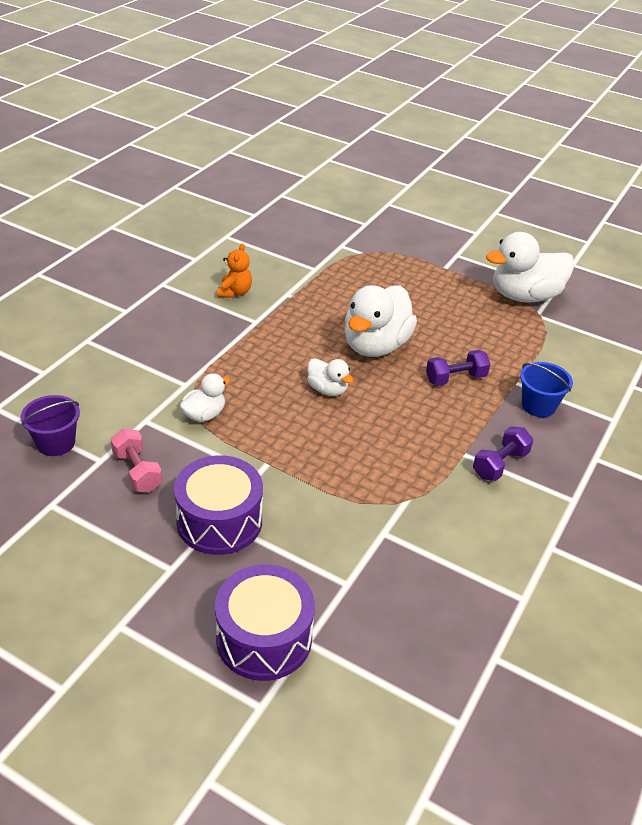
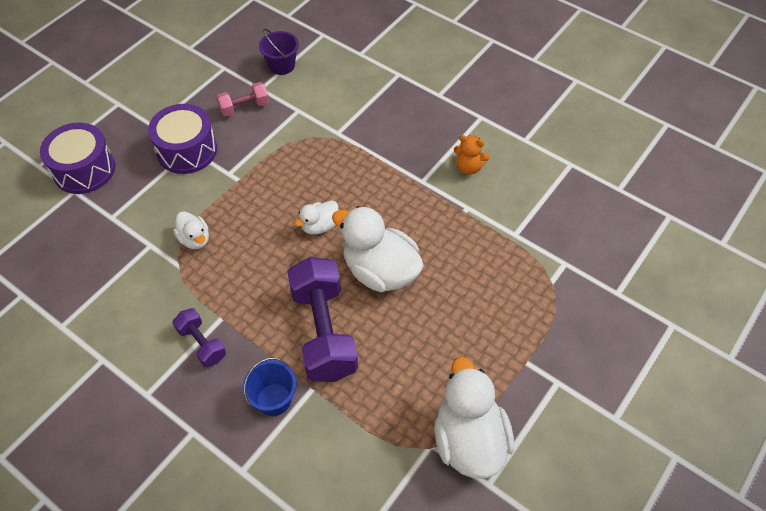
camera: 100 degrees right, 15 degrees up
(204, 415) = (299, 143): white duck -> white duck (195, 239)
(455, 378) = (324, 332): purple dumbbell -> purple dumbbell, size x1.97

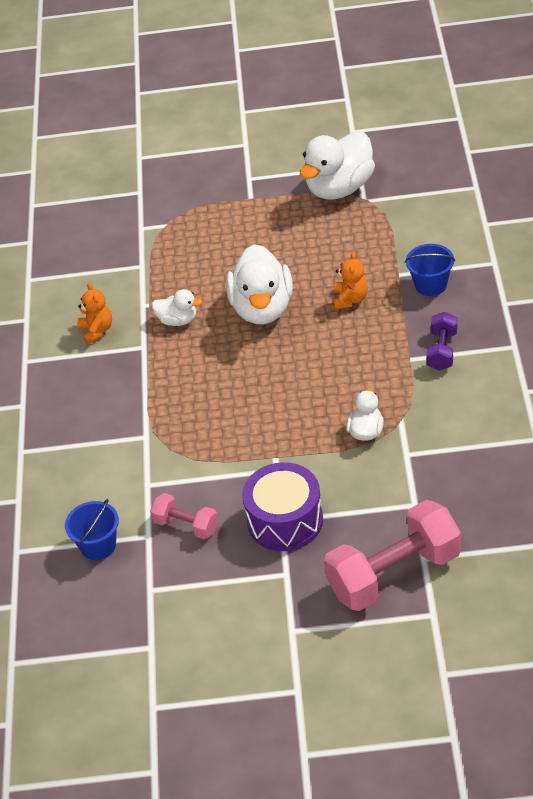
camera: 125 degrees left, 10 degrees down
(84, 169) = (394, 574): purple drum -> pink dumbbell
(282, 65) = (98, 545): purple bucket -> blue bucket
(319, 226) = (261, 370): white duck -> white duck (178, 320)
(324, 332) = (350, 299): purple dumbbell -> orange teddy bear

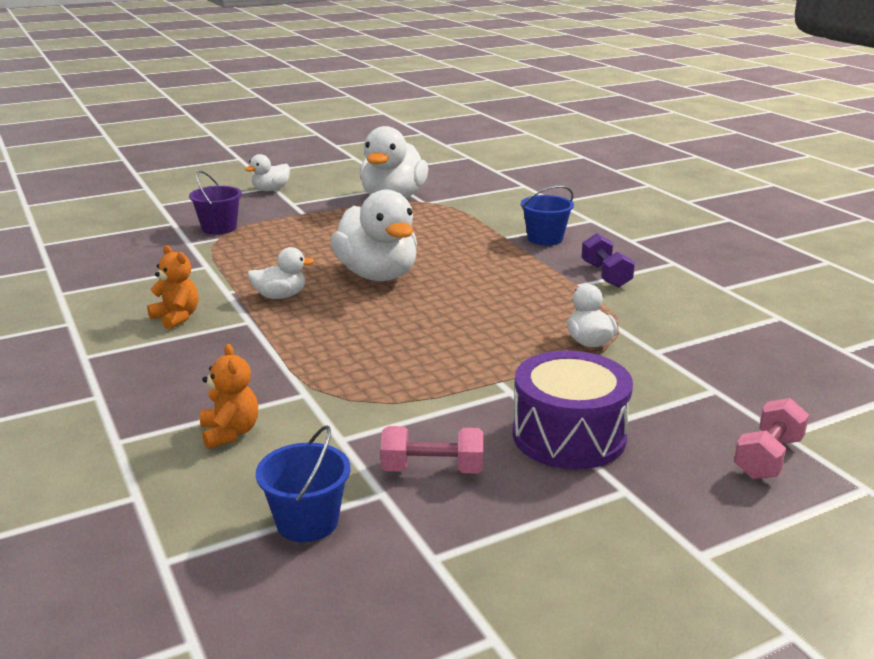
camera: 30 degrees left, 20 degrees down
(172, 209) = (219, 228): none -> purple bucket
(241, 150) = (271, 190): none -> white duck
(350, 299) = (471, 257): orange teddy bear -> orange teddy bear (230, 433)
(394, 574) = (768, 458): pink dumbbell -> pink dumbbell, size x0.51

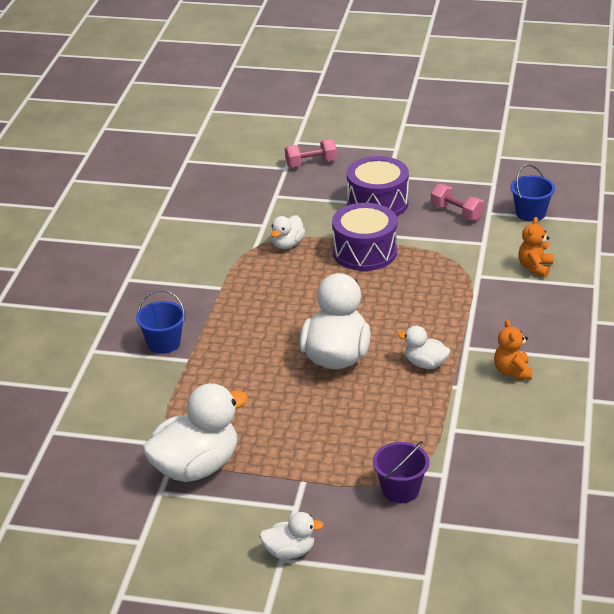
camera: 140 degrees left, 10 degrees up
(486, 367) = (364, 252): none -> purple drum
(606, 275) = (189, 287): purple dumbbell -> none

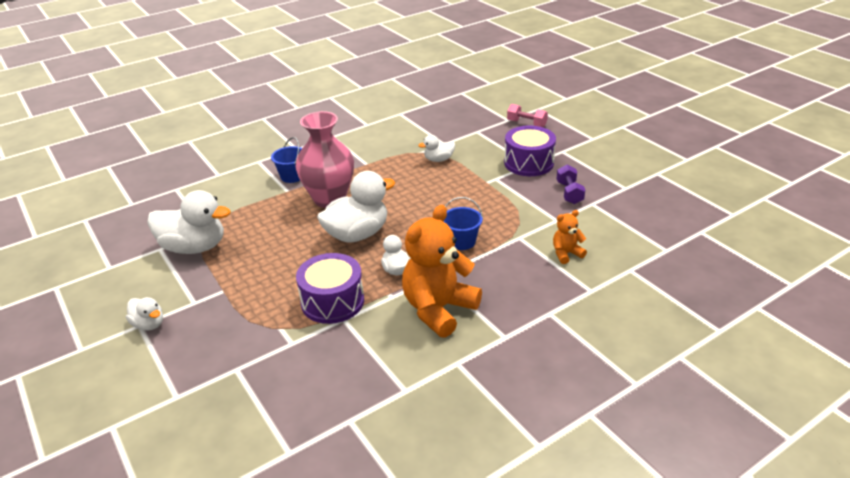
camera: 45 degrees right, 0 degrees up
(247, 342) = (329, 199): none -> pink vase
(364, 252) = (473, 186): purple drum -> purple drum (332, 301)
(400, 490) = (255, 333): purple bucket -> none
(456, 213) = (569, 193): pink dumbbell -> purple dumbbell
(512, 372) = (438, 309): orange teddy bear -> orange teddy bear, size x2.13
(530, 213) = (621, 218): blue bucket -> blue bucket (462, 241)

